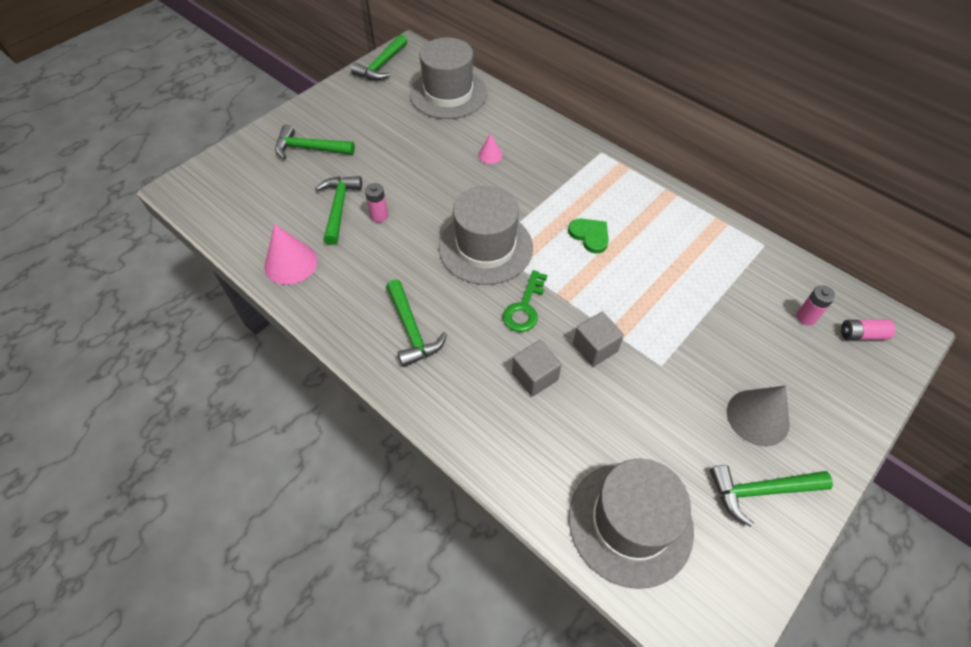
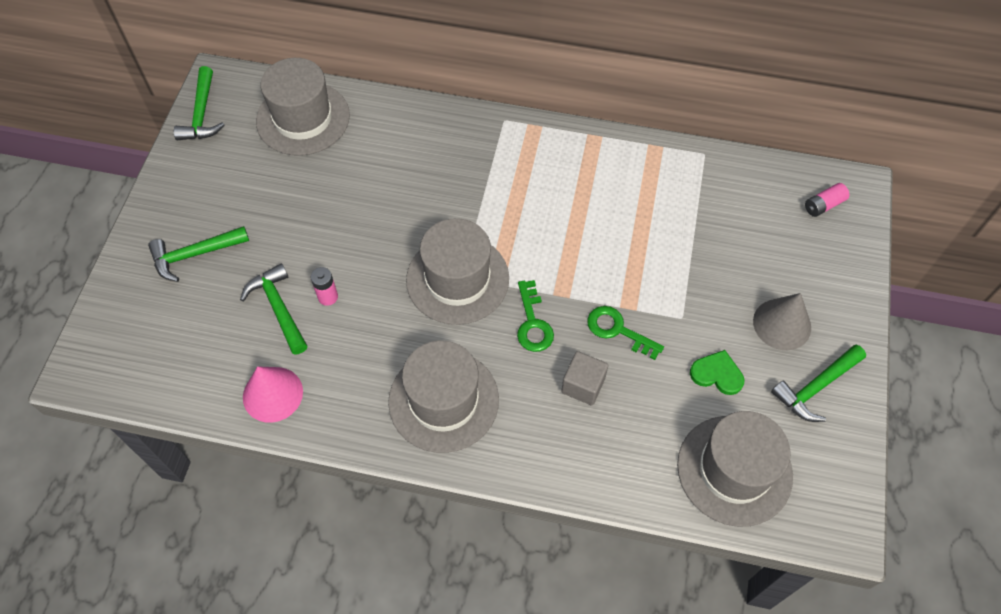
camera: 30 degrees left, 5 degrees up
(411, 330) = (443, 400): green hammer -> grey hat
(490, 155) = (396, 173): pink cone -> none
(590, 236) = (547, 218): green heart -> green heart (717, 374)
(595, 348) = (618, 330): grey cube -> green key
(806, 317) = (773, 210): pink battery -> none

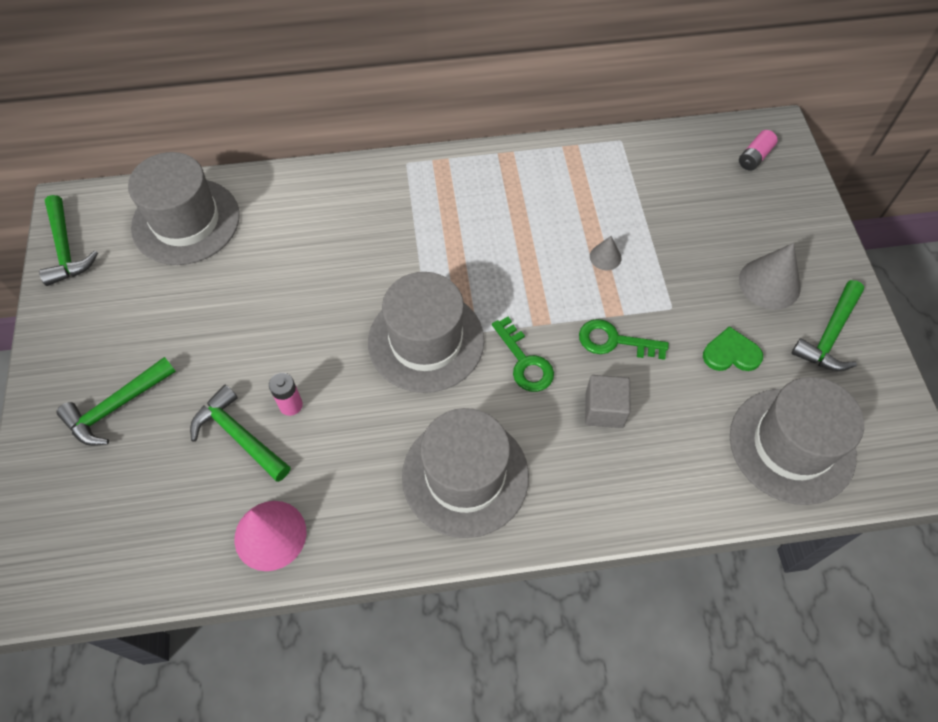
camera: 20 degrees left, 0 degrees up
(643, 255) = (605, 257): none -> grey cone

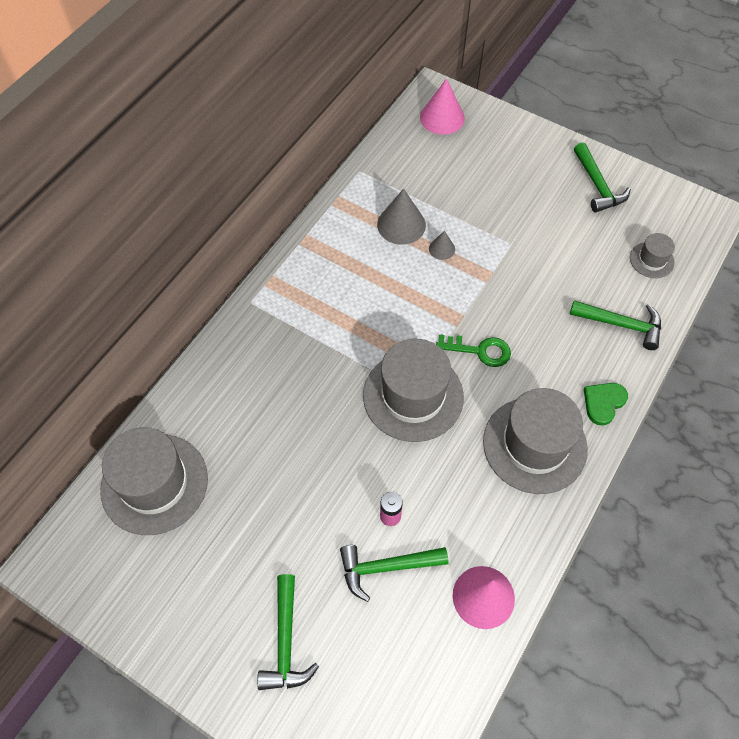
camera: 50 degrees left, 0 degrees up
(66, 249) = (91, 592): green hammer -> green hammer (621, 325)
(604, 409) = (551, 334): grey cube -> none
(614, 341) = (508, 291): green key -> none
(731, 353) = (568, 240): green heart -> green heart (603, 403)
(754, 157) = (442, 117): pink battery -> pink cone
(769, 283) = (538, 184): grey cone -> grey cone (401, 224)
(792, 445) = (651, 260): grey hat -> grey hat, size x0.48

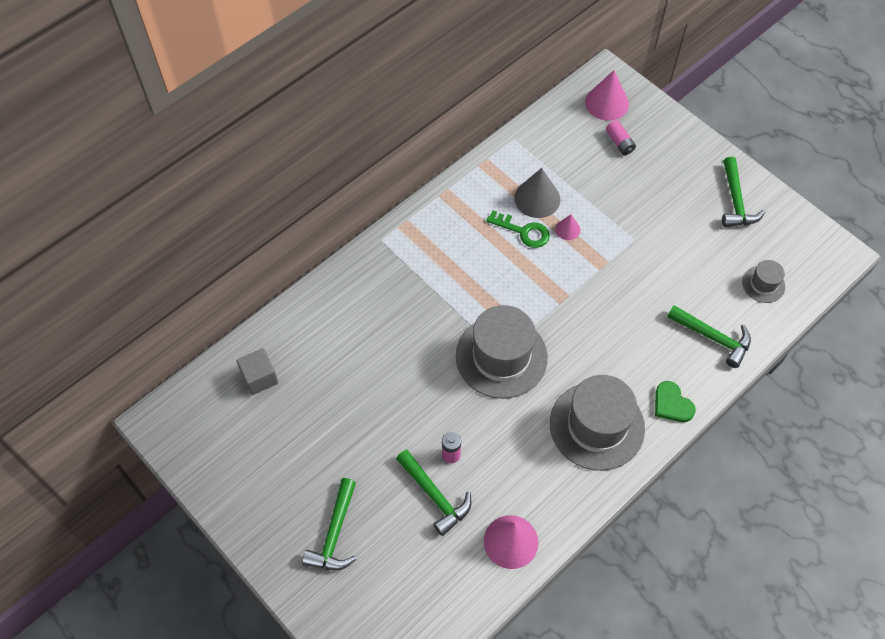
camera: 15 degrees right, 0 degrees up
(154, 483) = (260, 378): grey hat -> grey cube
(386, 567) = (435, 496): green hammer -> green hammer turned 135 degrees counterclockwise
(442, 249) = (568, 229): grey cone -> pink cone
(466, 153) = (619, 142): none -> pink battery
(479, 351) = (573, 331): green key -> green key (523, 231)
(603, 403) = (672, 404): green heart -> green heart turned 90 degrees counterclockwise

